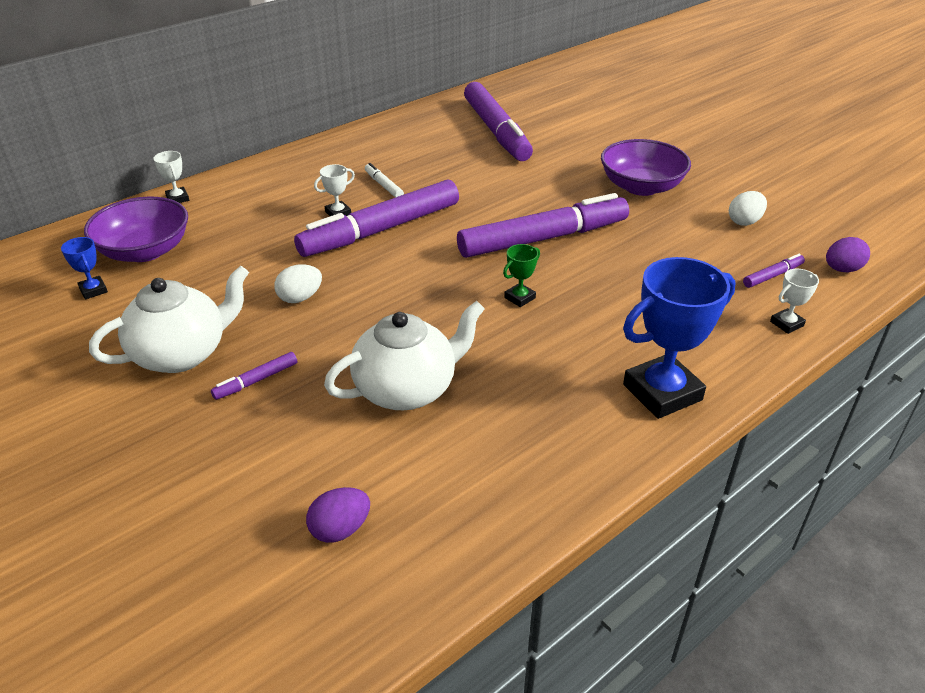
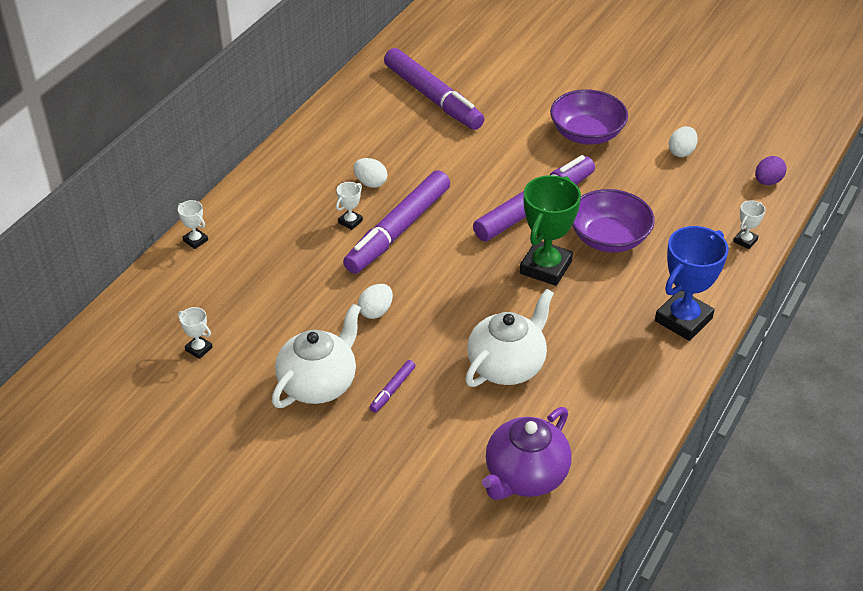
camera: 20 degrees left, 5 degrees up
(93, 290) = (199, 349): blue trophy -> white trophy
(145, 251) = (211, 301): purple bowl -> purple bowl (609, 238)
(340, 529) = (525, 476): purple egg -> purple teapot
(383, 185) = (370, 183): white marker -> white egg
(520, 298) = (545, 267): green trophy -> green trophy, size x2.20
(772, 276) = (721, 200): purple marker -> none

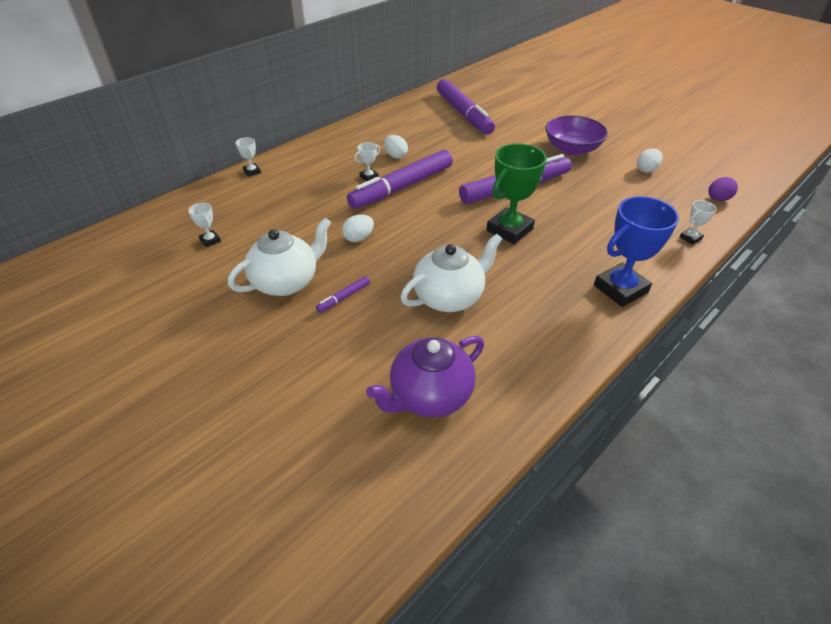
camera: 15 degrees right, 0 degrees up
(609, 238) = (569, 218): purple bowl -> none

